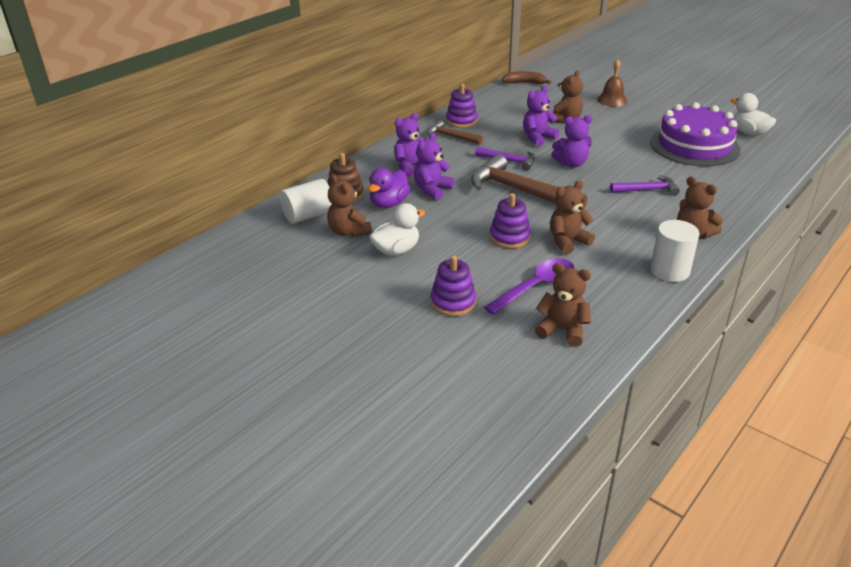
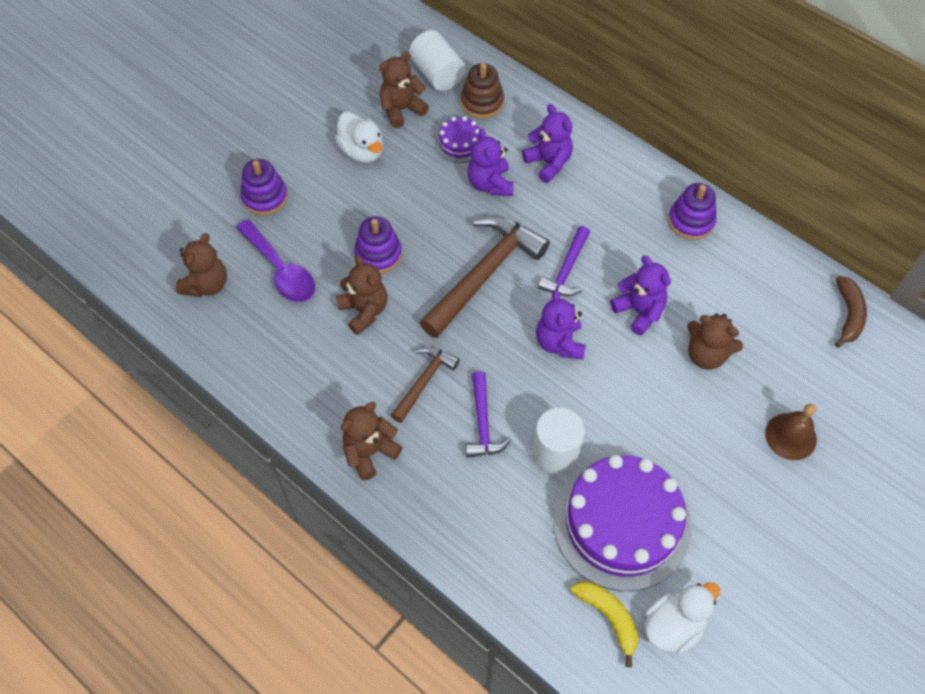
camera: 90 degrees right, 25 degrees up
(389, 203) = (459, 143): purple duck -> purple cake
(432, 190) = (490, 184): purple teddy bear -> purple teddy bear turned 135 degrees counterclockwise
(451, 136) = (638, 207): brown hammer -> brown hammer (424, 381)
(670, 271) = (294, 405): white cylinder -> white cylinder (555, 452)
(757, 150) = (608, 617): none -> yellow banana

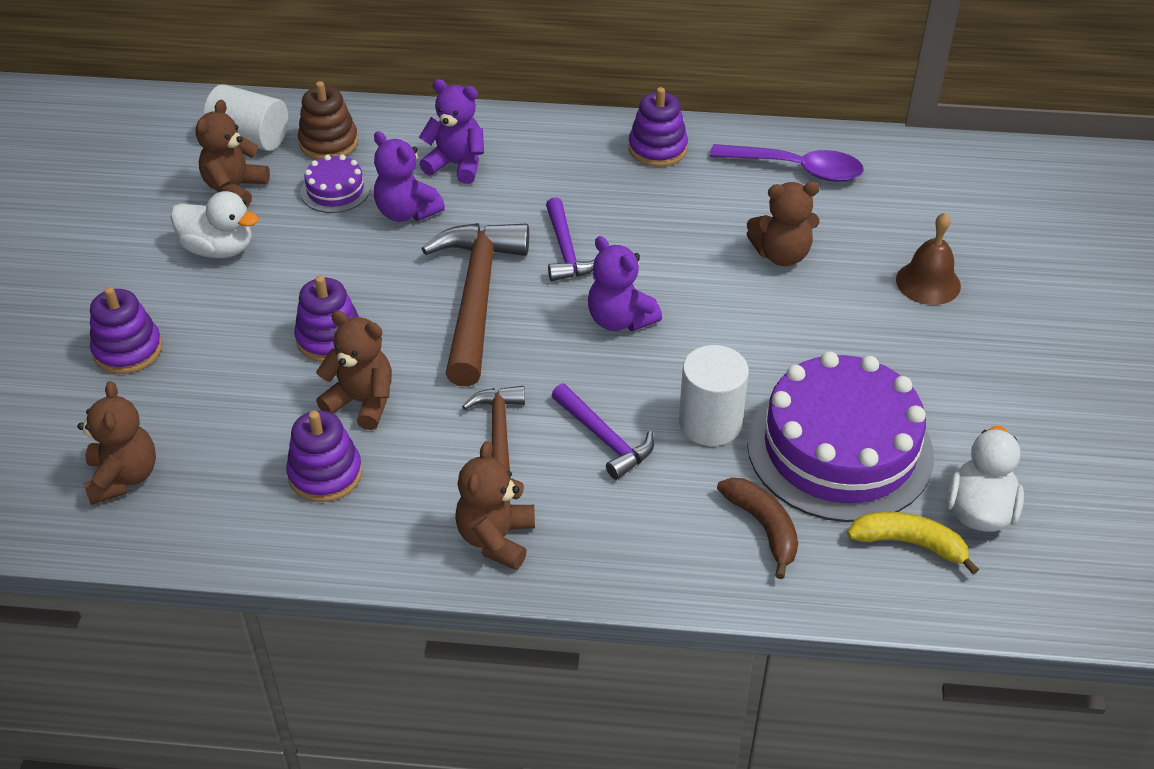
camera: 35 degrees left, 15 degrees down
(280, 270) = (215, 414): purple spoon -> purple spoon (797, 169)
(310, 348) = (325, 474): none -> purple stacking toy
(639, 311) = (678, 250): purple teddy bear -> none
(848, 315) = (882, 156): brown banana -> brown banana (763, 528)

